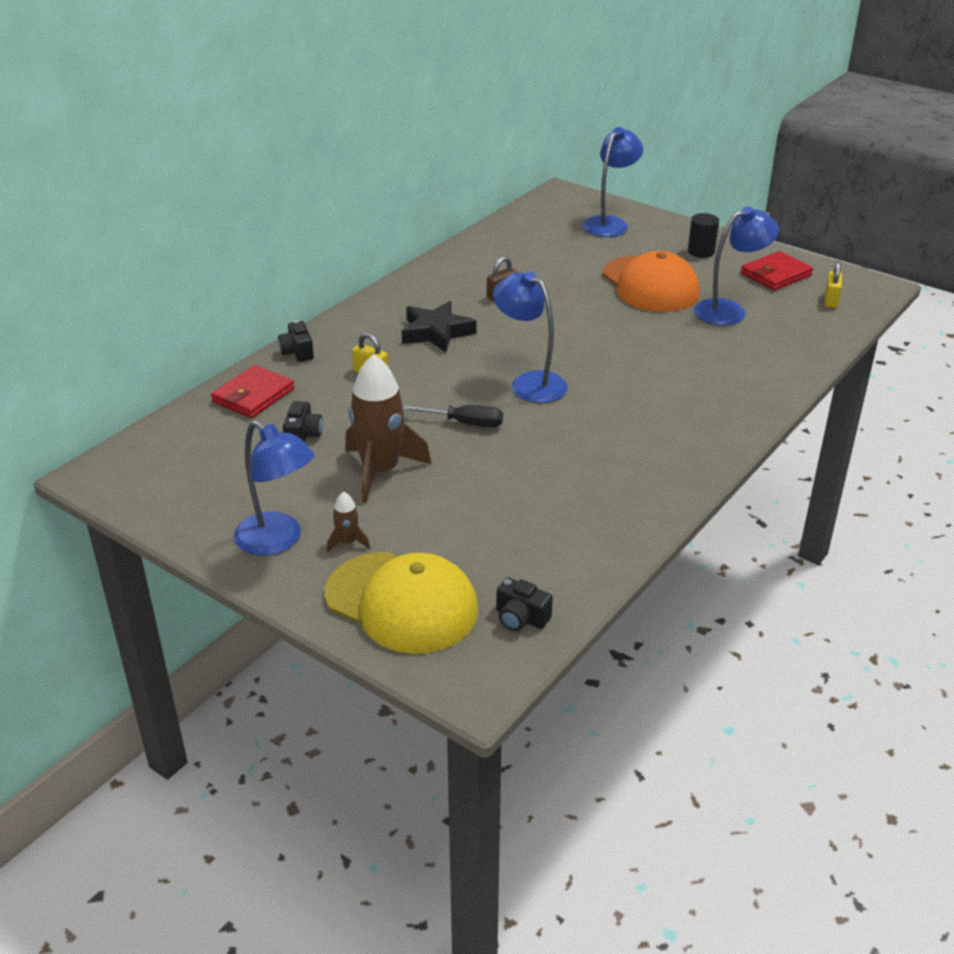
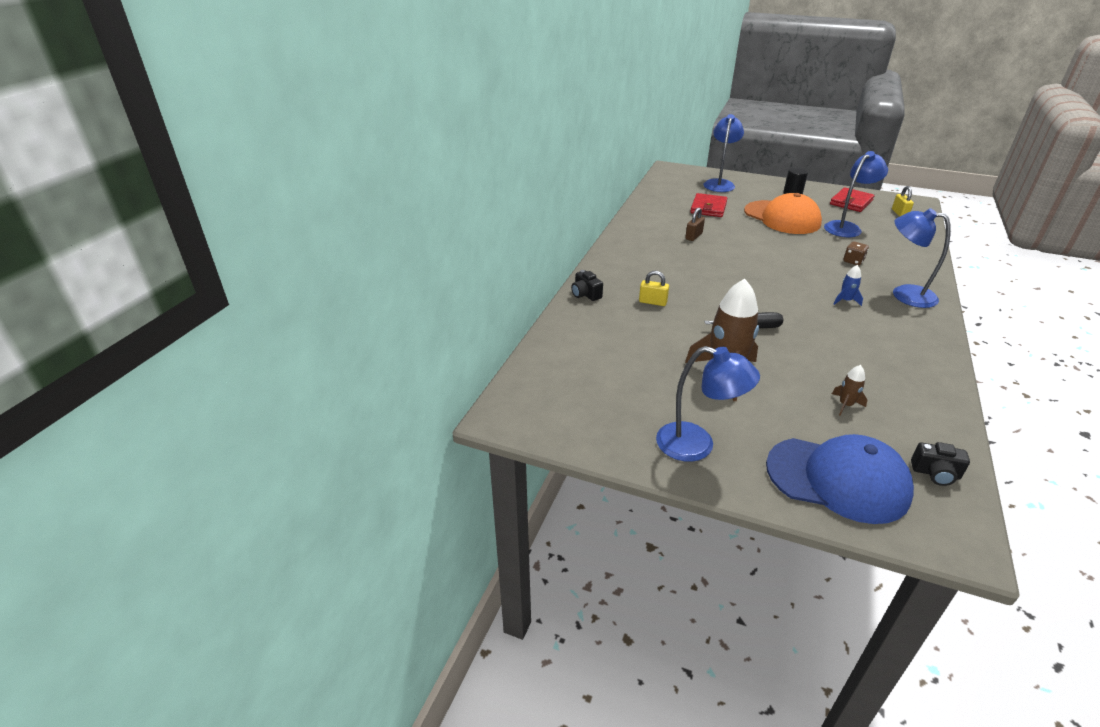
camera: 15 degrees left, 0 degrees up
(253, 395) = (580, 331): red wallet -> red wallet (708, 208)
(303, 435) = (643, 355): black camera -> none
(347, 542) = (751, 436): brown rocket -> brown rocket (845, 405)
(402, 602) = (838, 479): yellow cap -> blue cap
(436, 332) = (672, 267): black star -> none
(529, 382) = (768, 292): blue lamp -> blue lamp (904, 294)
(621, 409) = (845, 301): none -> blue rocket
(688, 359) = (853, 261): none -> brown dice

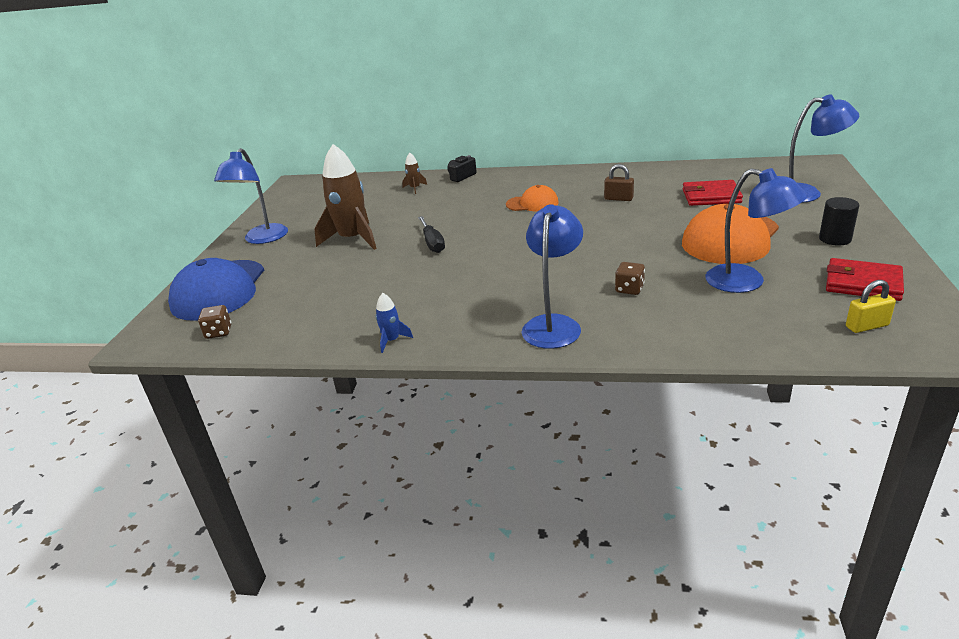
camera: 80 degrees right, 5 degrees down
(652, 302) = (460, 200): yellow padlock -> none
(683, 270) = (532, 203): none -> orange cap
(845, 301) = (513, 286): blue rocket -> blue rocket (392, 340)
(845, 405) = (313, 291): brown rocket -> brown rocket (415, 188)
(935, 473) = (218, 332): black camera -> brown dice

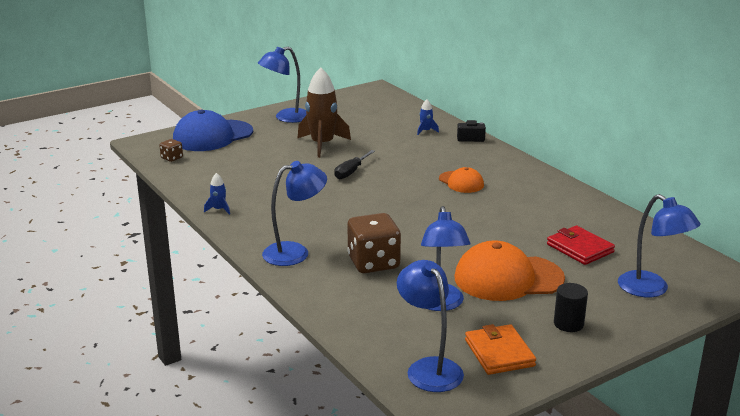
camera: 45 degrees right, 5 degrees down
(415, 188) = (425, 131): brown rocket -> blue rocket
(618, 199) = (518, 212): brown padlock -> none
(629, 289) = (373, 263): brown dice -> brown dice, size x2.12
(863, 283) = (499, 353): red wallet -> orange wallet
(866, 326) = (429, 368): yellow padlock -> blue lamp

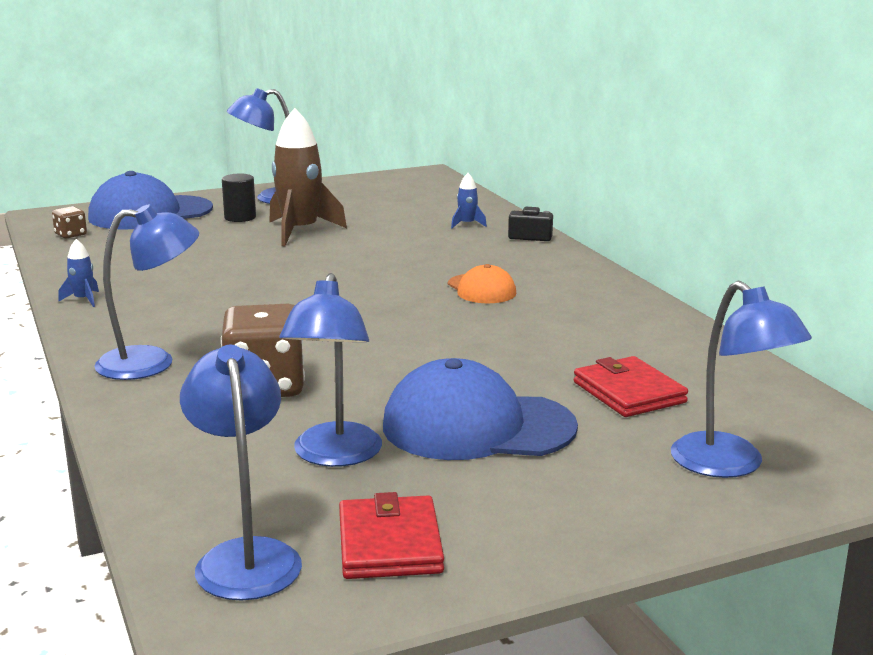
camera: 10 degrees right, 5 degrees down
(351, 172) = (317, 266): black screwdriver -> none
(499, 353) = (389, 544): orange wallet -> red wallet
(508, 278) = (477, 426): orange cap -> blue cap
(568, 324) = (546, 507): black cylinder -> black cylinder (240, 217)

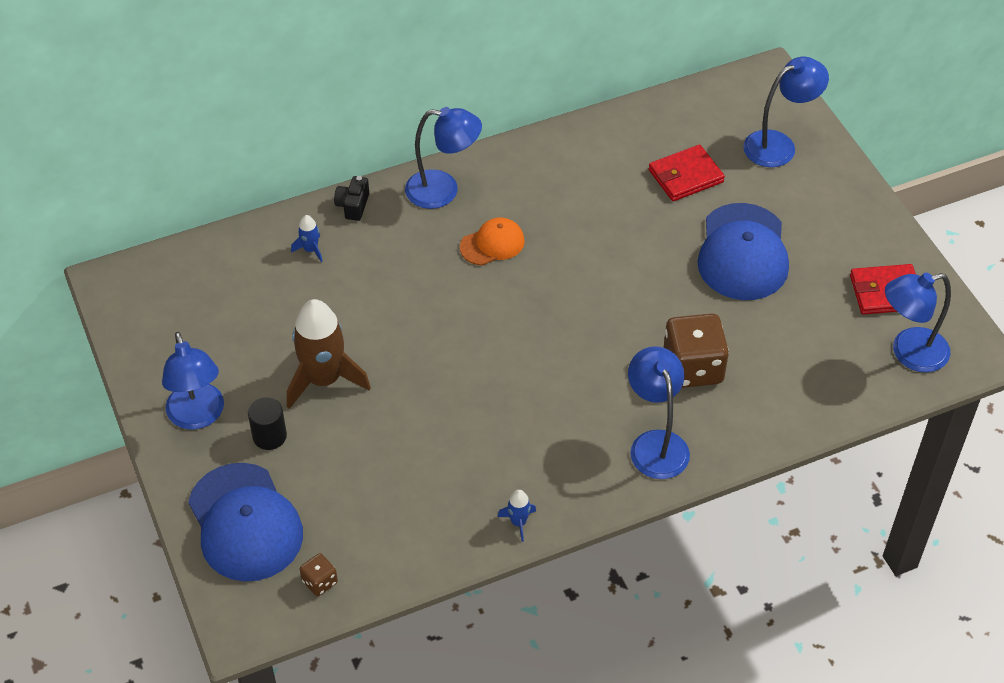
camera: 90 degrees left, 30 degrees up
(334, 456) = (790, 322): blue lamp -> blue lamp (443, 190)

